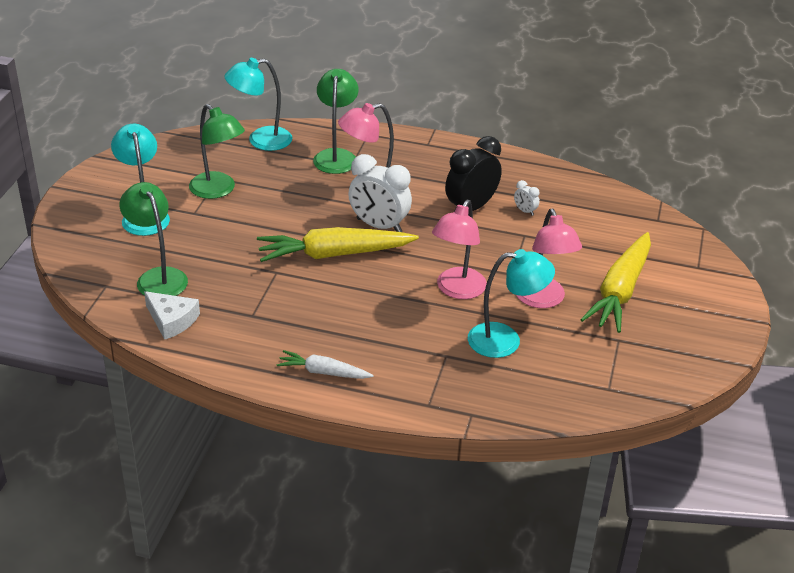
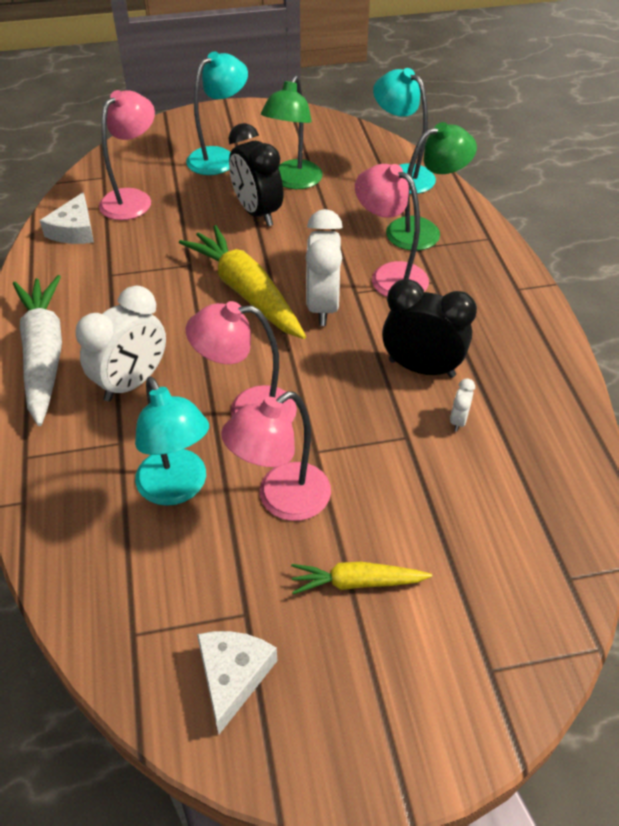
camera: 65 degrees right, 10 degrees up
(158, 277) = (133, 199): green lamp -> pink lamp
(242, 220) = (257, 213): none -> black clock
(323, 372) = (44, 355): white carrot -> white carrot, size x1.85
(389, 335) = (132, 383): none -> white clock
(620, 291) = (356, 582): yellow carrot -> yellow carrot, size x0.54
(657, 356) = (233, 676): none -> white cheese

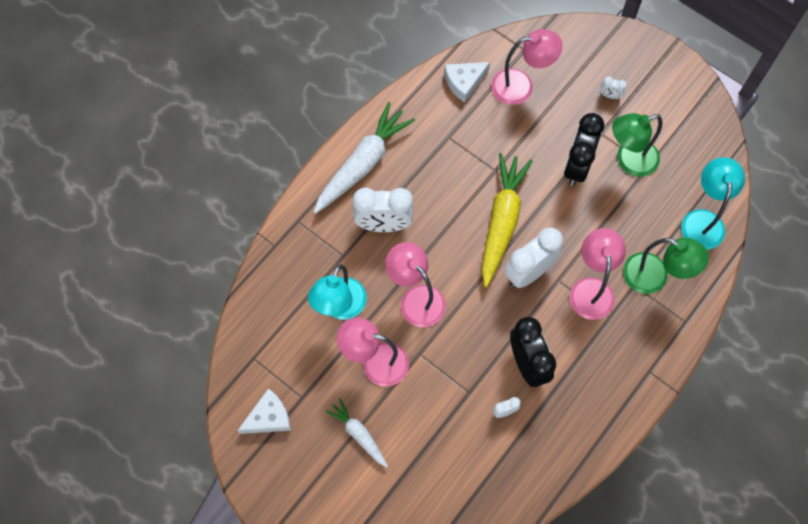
camera: 50 degrees right, 20 degrees up
(219, 157) = (610, 96): turquoise lamp -> white clock
(356, 582) = (358, 434): yellow carrot -> white carrot

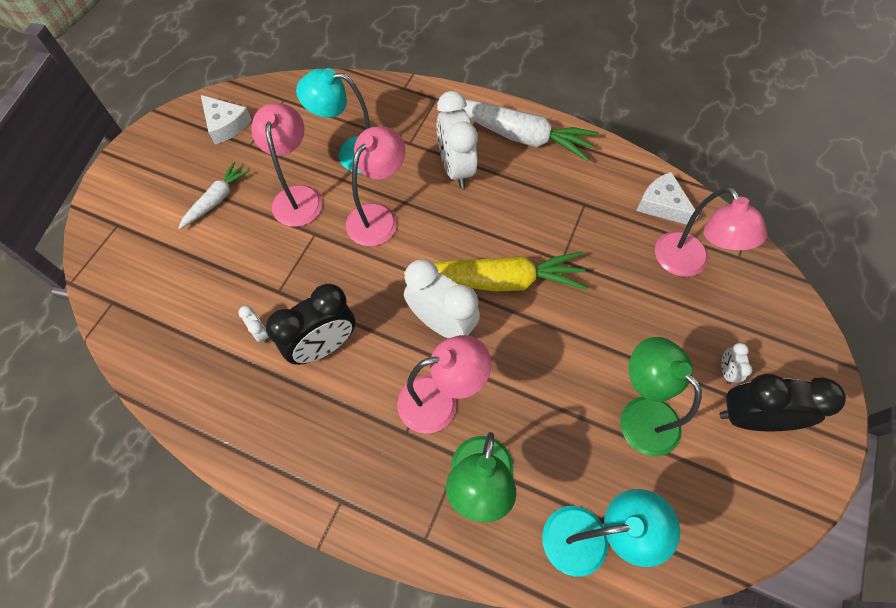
camera: 75 degrees right, 5 degrees down
(577, 166) = (604, 350): black clock -> black clock (751, 418)

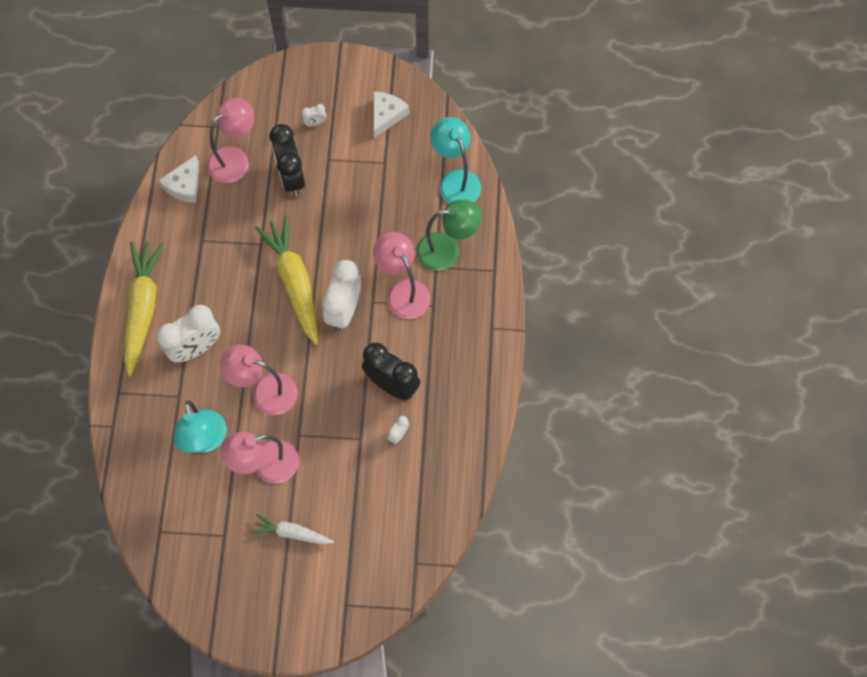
camera: 110 degrees left, 5 degrees up
(226, 125) = (207, 570): white cheese -> white cheese (386, 115)
(519, 136) = (143, 308): white carrot -> yellow carrot
(640, 414) = (366, 168): green lamp -> none
(751, 418) = (344, 105): black clock -> black clock (291, 178)

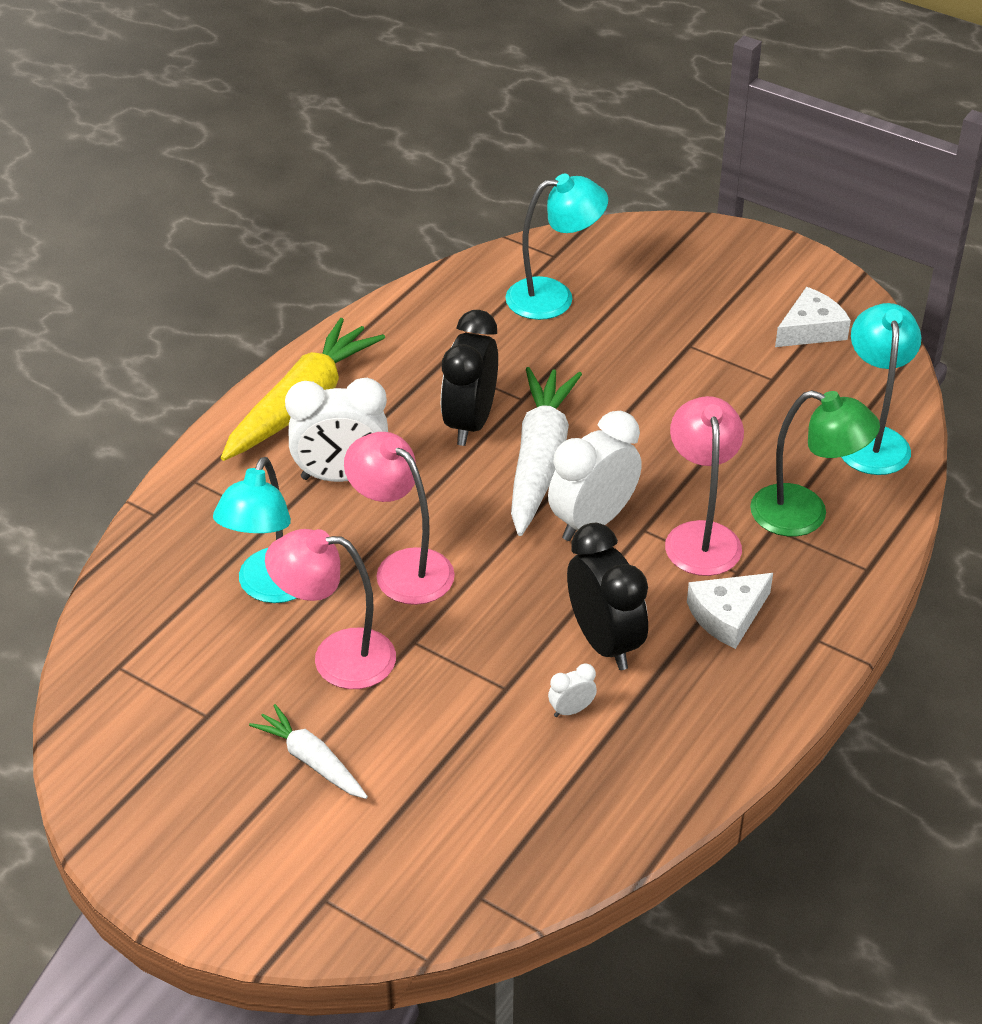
camera: 30 degrees right, 25 degrees down
(184, 185) = (461, 298): white cheese -> white cheese (727, 615)
(235, 159) = (554, 297): pink lamp -> turquoise lamp
(291, 178) = (620, 345): black clock -> black clock (470, 423)
(294, 282) = (539, 460): yellow carrot -> white carrot
(315, 123) = (697, 301): white clock -> none

